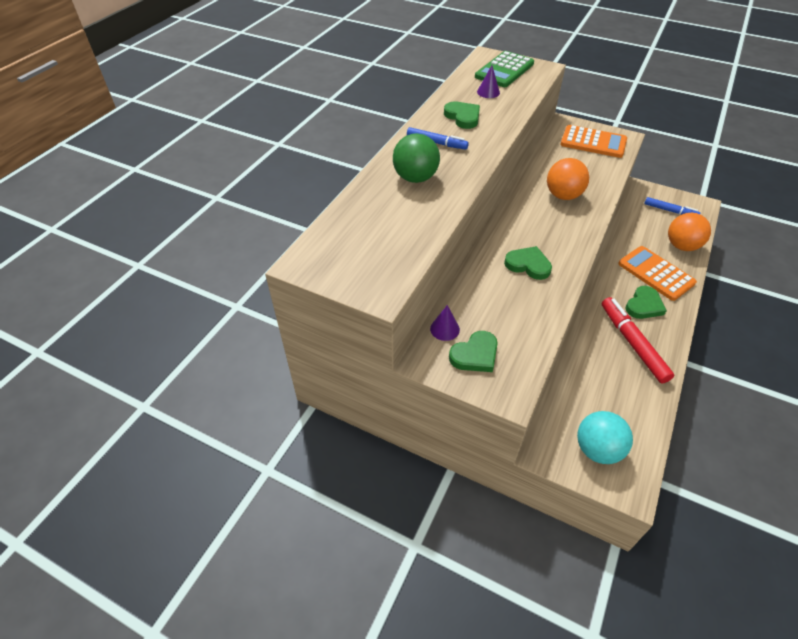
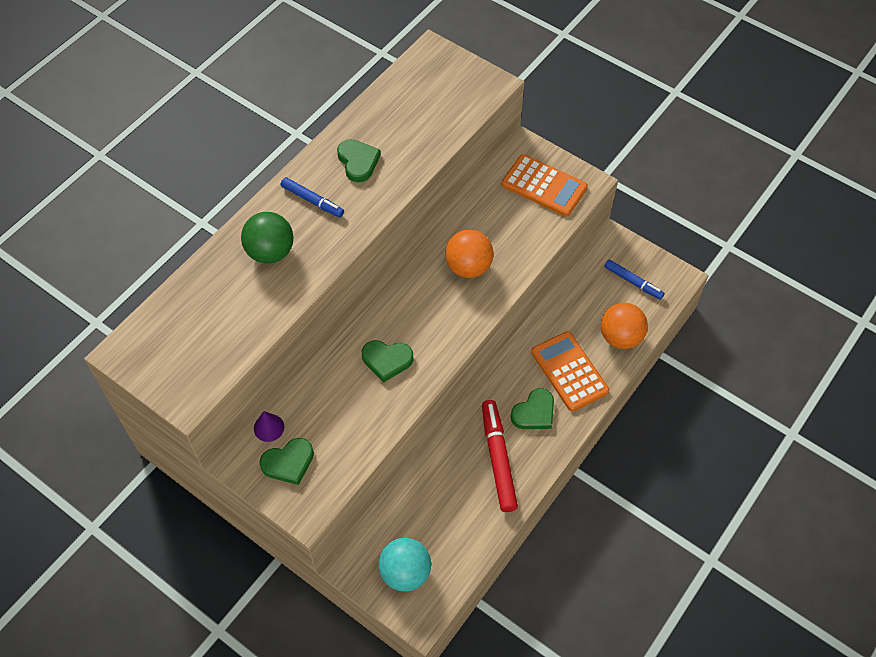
camera: 10 degrees right, 10 degrees up
(488, 92) = (405, 122): purple cone -> none
(504, 70) = (441, 83): green calculator -> none
(528, 265) = (387, 360): green heart -> green heart turned 150 degrees clockwise

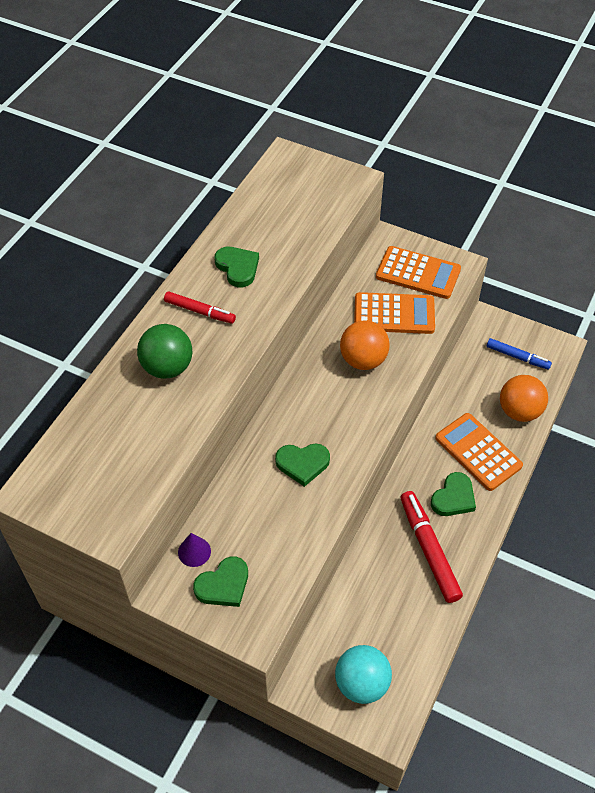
camera: 10 degrees left, 5 degrees down
(312, 201) = (200, 311): blue marker -> red marker
(510, 225) = (394, 314): none -> orange calculator

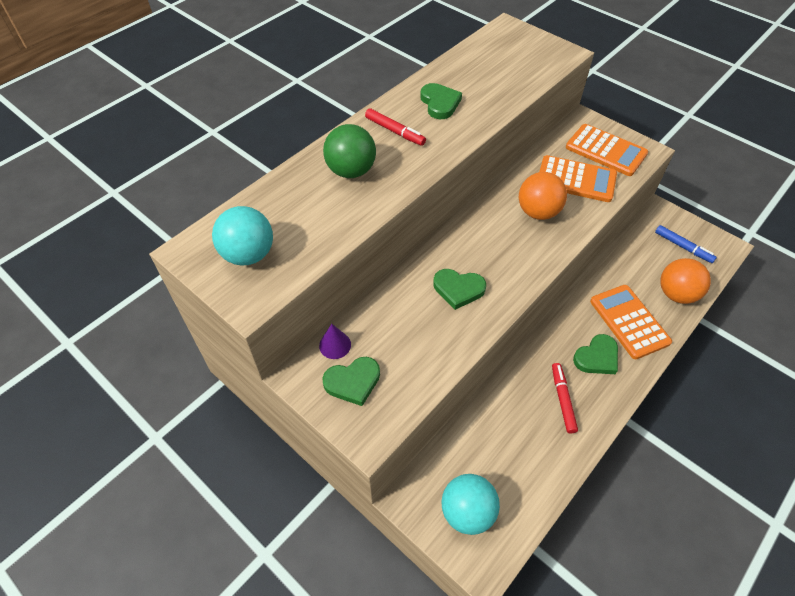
camera: 15 degrees right, 0 degrees up
(92, 483) = (248, 254): none -> turquoise ball
(429, 550) = (562, 399): red marker -> red marker, size x0.62

